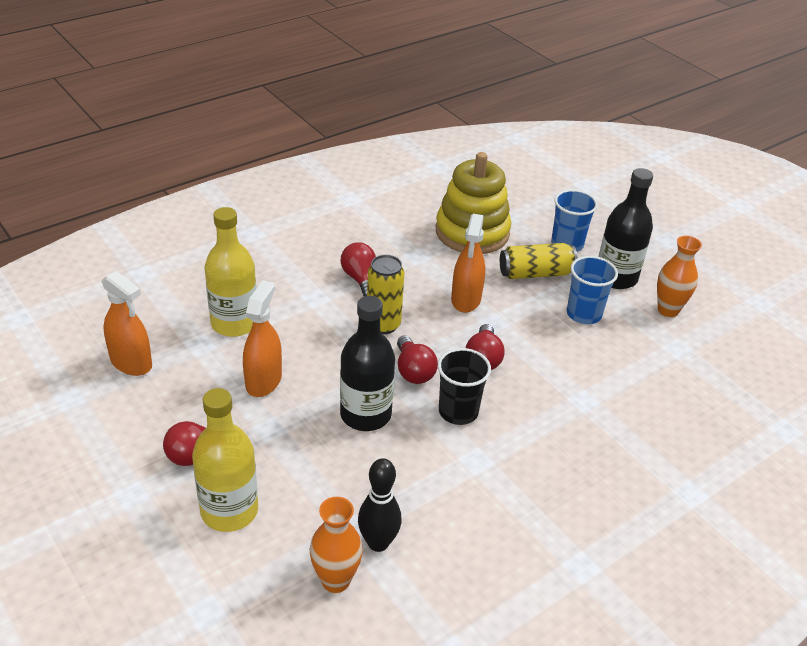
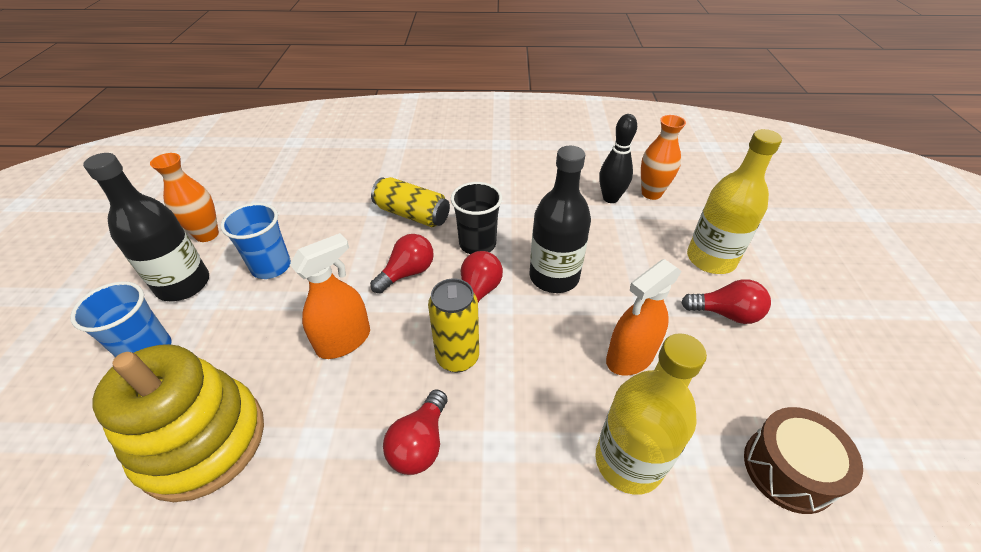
camera: 140 degrees left, 5 degrees up
(131, 362) = (788, 469): orange spray bottle -> brown drum
(535, 273) = (237, 332): yellow can -> yellow can (412, 214)

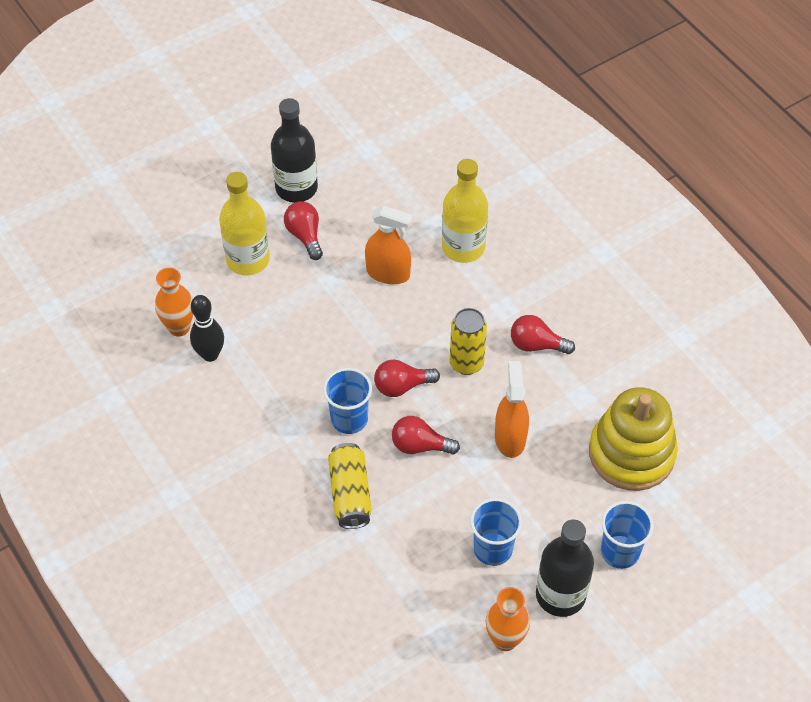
camera: 125 degrees left, 10 degrees up
(344, 341) = (510, 438): orange spray bottle -> orange spray bottle turned 75 degrees clockwise
(420, 443) = (536, 345): red light bulb -> red light bulb turned 150 degrees counterclockwise
(477, 244) = (349, 419): black cup -> blue cup
(554, 277) = (346, 348): black bottle -> black bottle (296, 188)
(788, 469) = (409, 181): brown drum -> none

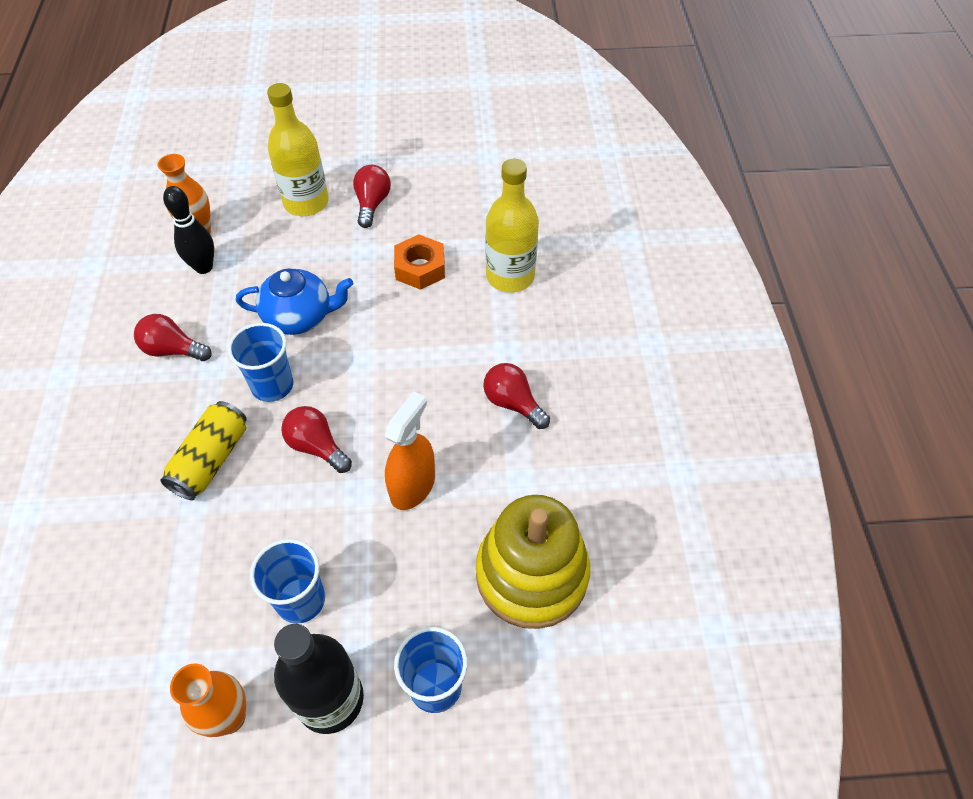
camera: 30 degrees right, 0 degrees up
(296, 188) = (398, 162): black bottle -> none
(325, 357) = (299, 317): none -> blue teapot
(388, 273) = (420, 268): orange spray bottle -> orange nut
(402, 386) = (347, 379): red light bulb -> red light bulb (173, 350)
(466, 363) = (427, 387): yellow can -> none

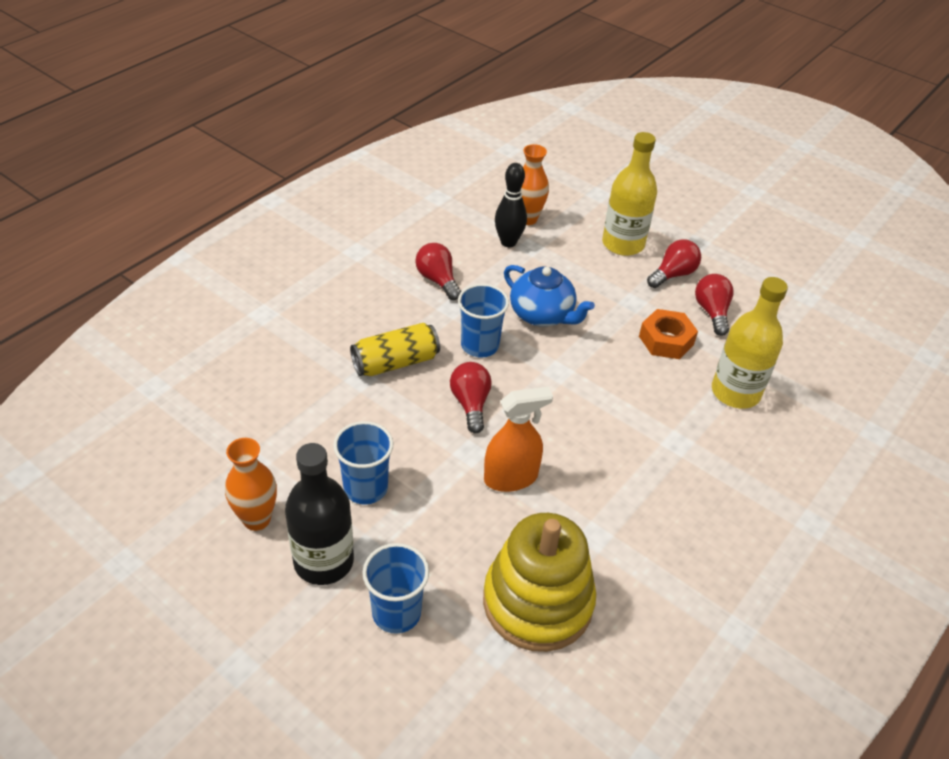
camera: 40 degrees right, 10 degrees down
(513, 403) = (644, 480): red light bulb -> red light bulb (712, 312)

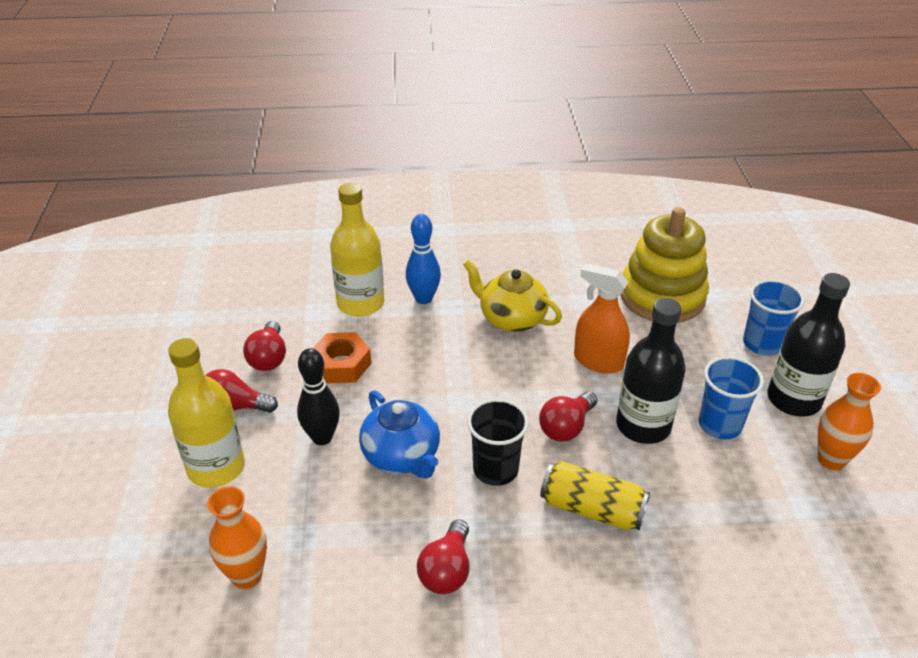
camera: 130 degrees left, 5 degrees down
(420, 444) = (643, 426): none -> black bottle
(480, 345) = (495, 469): blue cup -> black cup
(508, 242) = (312, 560): black bowling pin -> black bowling pin (322, 437)
(542, 315) = (402, 456): blue teapot -> blue teapot turned 150 degrees clockwise
(621, 467) = (511, 318): none -> yellow teapot
(705, 432) = (423, 298): none -> blue bowling pin
(712, 312) = (269, 358): red light bulb -> red light bulb turned 45 degrees counterclockwise

